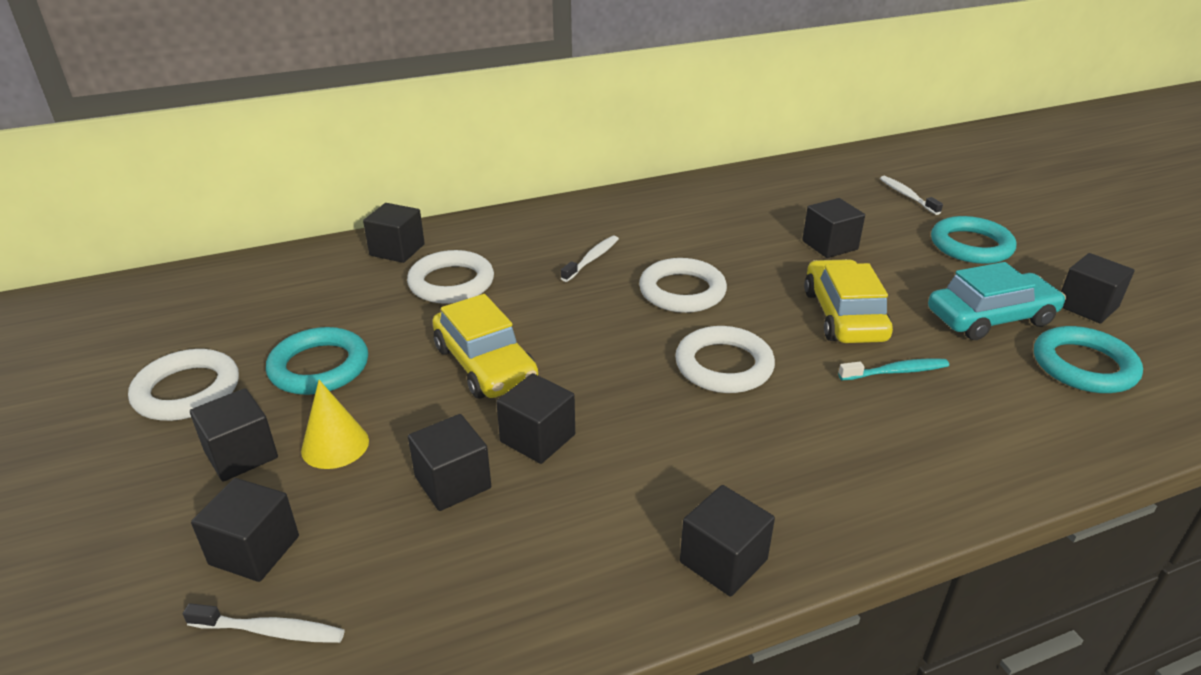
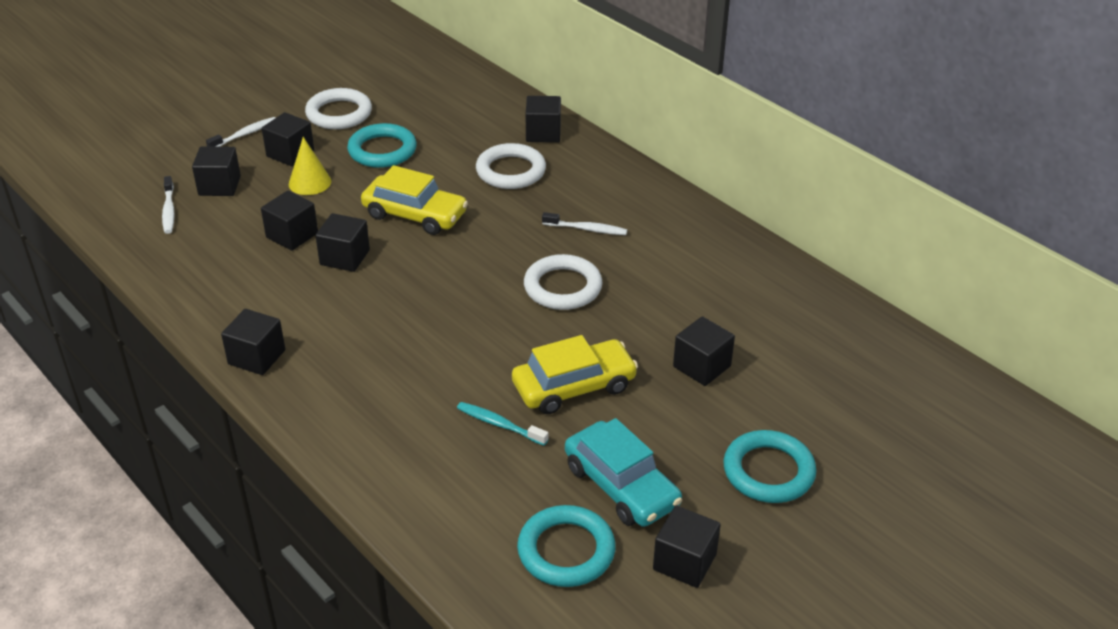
camera: 70 degrees right, 5 degrees up
(485, 364) = (415, 215): yellow car -> yellow car turned 105 degrees counterclockwise
(724, 365) = (464, 327): white ring -> none
(896, 372) = (499, 424): turquoise toothbrush -> turquoise toothbrush turned 150 degrees clockwise
(907, 196) = (861, 416): white toothbrush -> white toothbrush (245, 134)

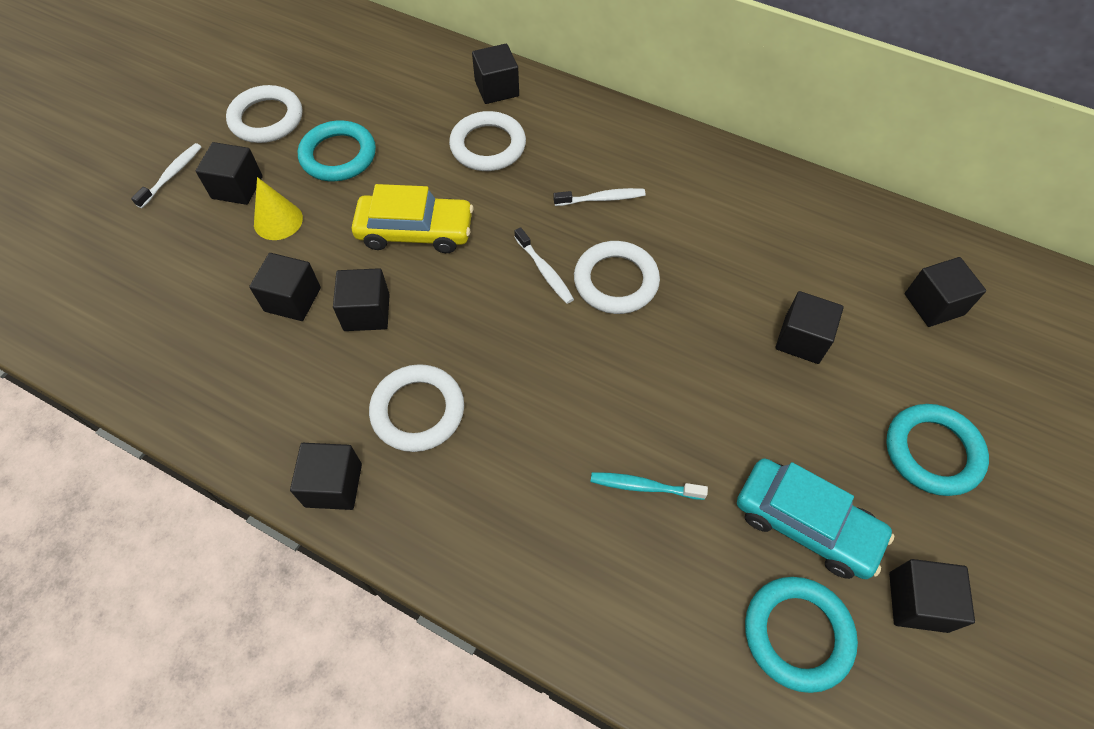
camera: 20 degrees left, 20 degrees up
(169, 210) = (131, 307): white toothbrush -> white toothbrush (545, 271)
(219, 186) = (175, 254): black cube -> black cube (934, 304)
(348, 329) = (418, 411): none -> white ring
(574, 386) = (693, 408): yellow car -> none

